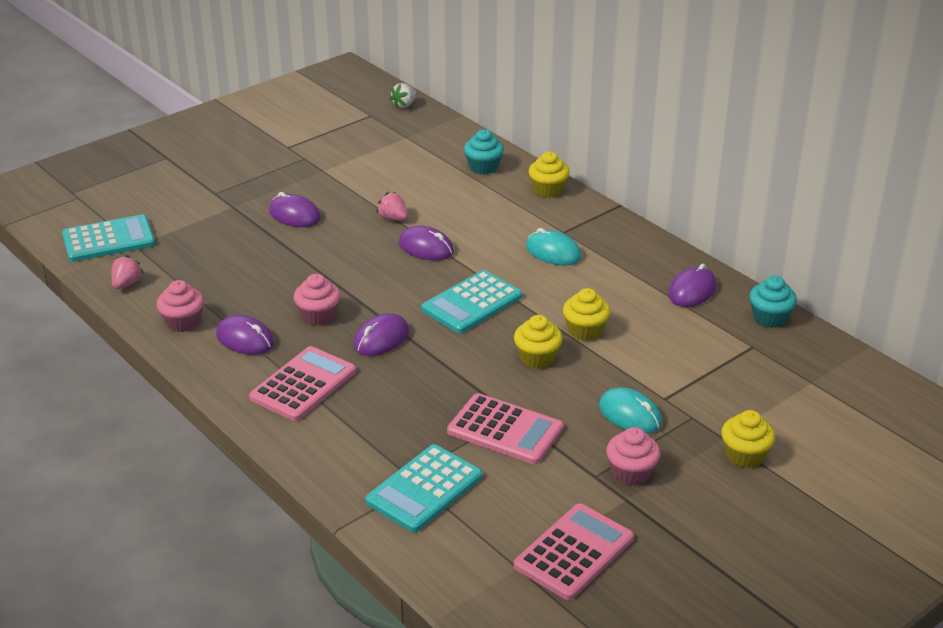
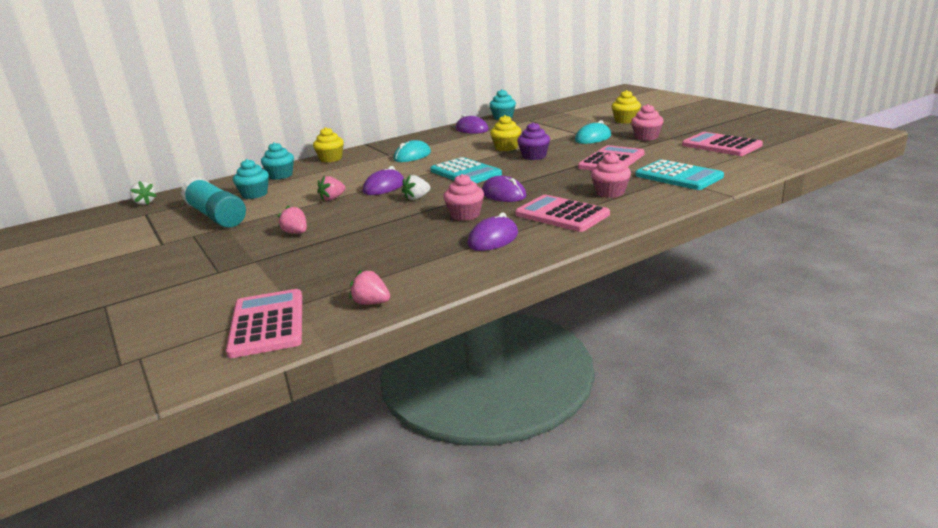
camera: 80 degrees left, 10 degrees down
(108, 240) = (267, 324): turquoise calculator -> pink calculator
(183, 322) = (457, 267): pink cupcake -> pink cupcake (610, 193)
(294, 215) = (296, 233): purple mouse -> pink strawberry
(354, 157) = (216, 216): none -> turquoise glue stick
(381, 276) = (417, 198): none -> white strawberry
(417, 165) = (254, 194): none -> turquoise cupcake
(537, 358) = (534, 156): yellow cupcake -> purple cupcake

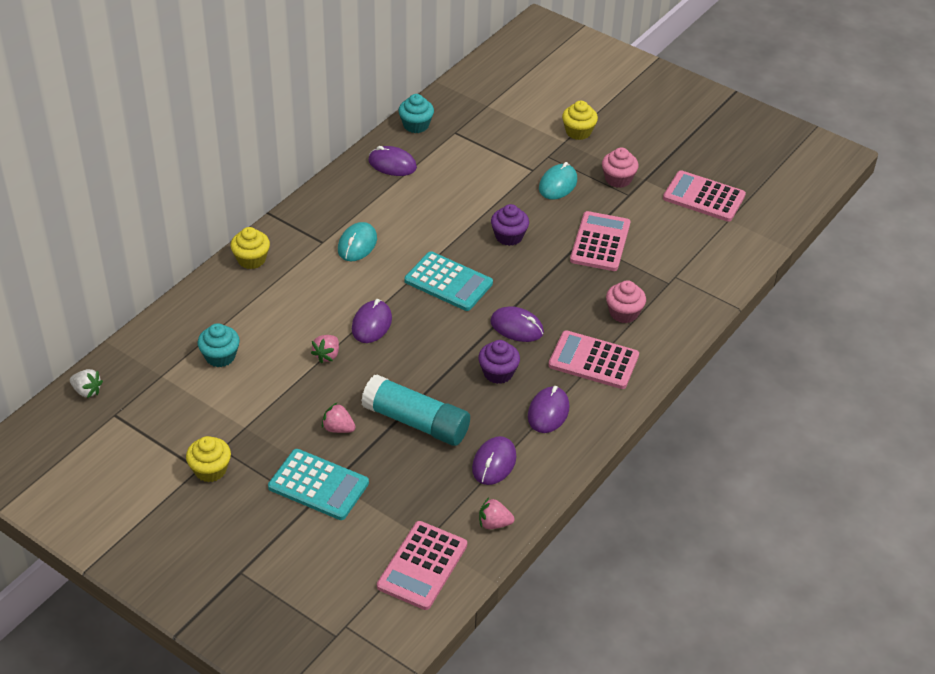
camera: 25 degrees left, 20 degrees up
(216, 216) = (213, 408): turquoise glue stick -> turquoise glue stick (416, 422)
(267, 324) = (422, 566): pink calculator -> pink calculator turned 120 degrees counterclockwise
(281, 175) = (216, 308): turquoise cupcake -> none
(411, 264) = (494, 463): none -> purple mouse
(417, 198) = (426, 344): white strawberry -> none
(465, 215) = (498, 373): pink cupcake -> purple cupcake
(506, 147) = (464, 215): yellow cupcake -> yellow cupcake (210, 470)
(678, 176) = (679, 272): turquoise calculator -> turquoise calculator (318, 485)

